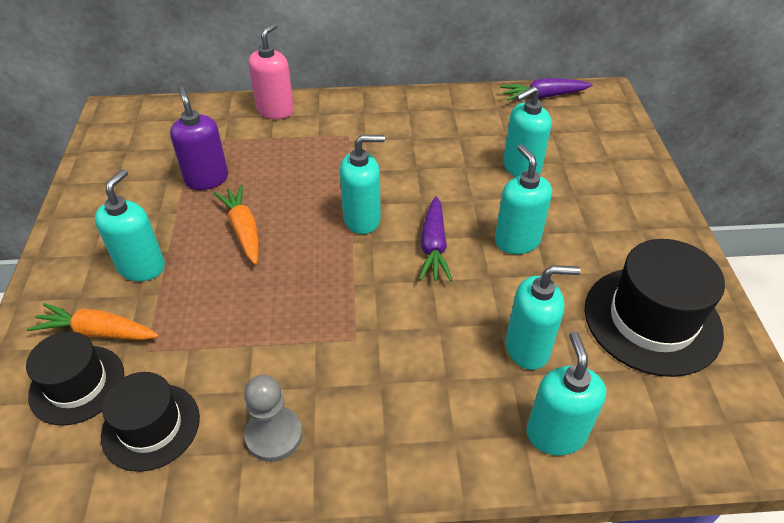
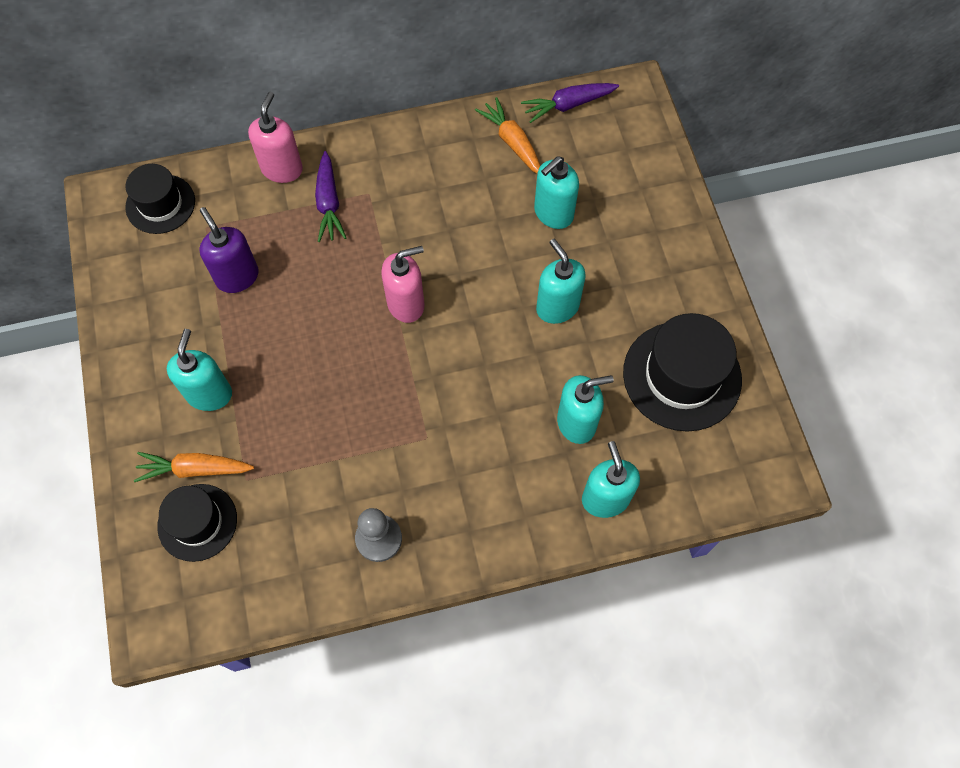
camera: 10 degrees left, 20 degrees up
(151, 426) = (275, 548): black hat -> black hat (160, 204)
(243, 230) = (294, 335): orange carrot -> orange carrot (512, 142)
(362, 219) = (406, 304): turquoise soap dispenser -> pink soap dispenser
(433, 246) = (480, 326): purple carrot -> purple carrot (329, 203)

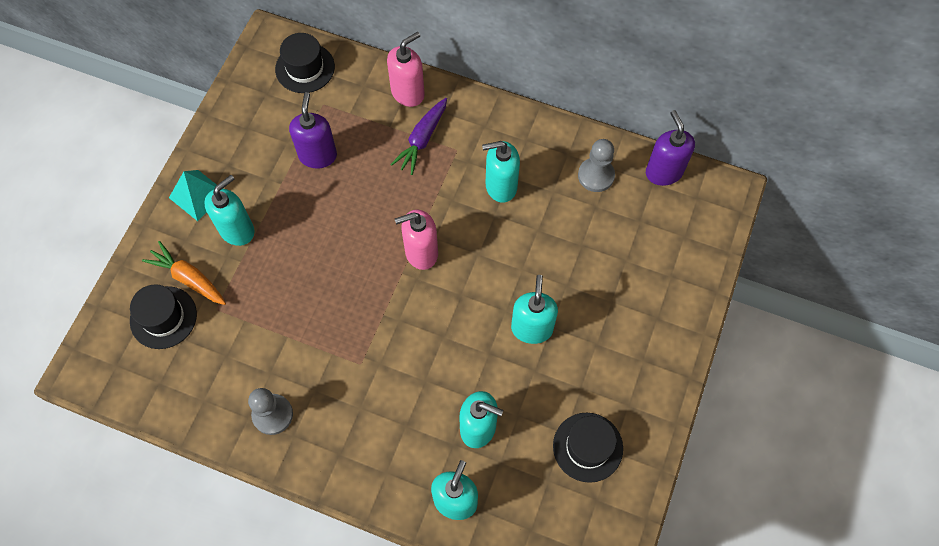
camera: 35 degrees right, 0 degrees up
(142, 386) = (197, 195): none -> turquoise pyramid
(406, 304) = (421, 252): pink soap dispenser -> pink soap dispenser turned 150 degrees clockwise
(512, 142) = (596, 175): orange carrot -> grey pawn
(553, 213) = (585, 252): turquoise soap dispenser -> turquoise soap dispenser (500, 186)
(568, 105) = (663, 172): purple carrot -> purple soap dispenser
(682, 376) = (587, 447): black hat -> black hat, size x0.63

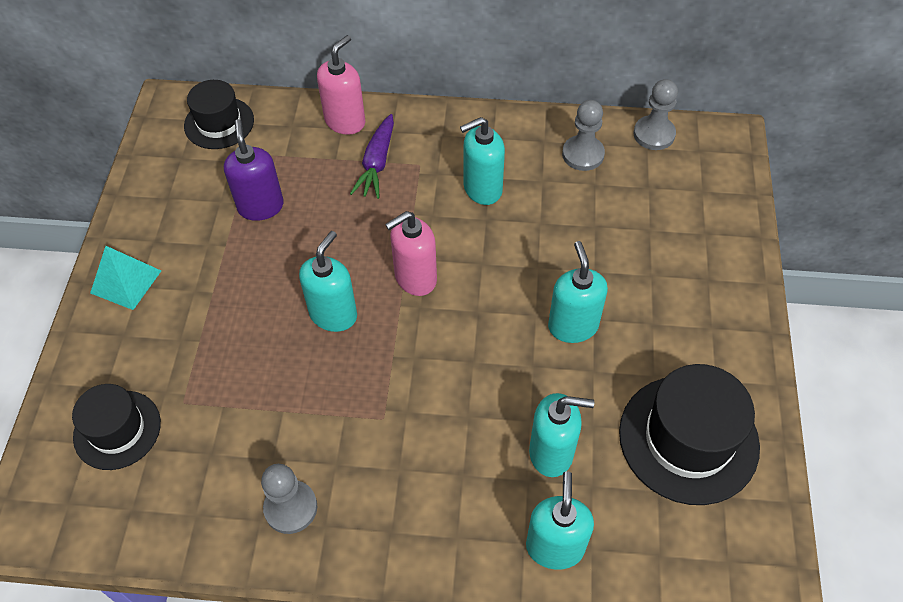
camera: 15 degrees left, 10 degrees down
(189, 278) = (139, 376): orange carrot -> none
(237, 230) = (185, 308): turquoise soap dispenser -> turquoise soap dispenser (333, 314)
(587, 447) = (688, 439): black hat -> black hat, size x1.59
(663, 172) = (654, 134): purple soap dispenser -> grey pawn

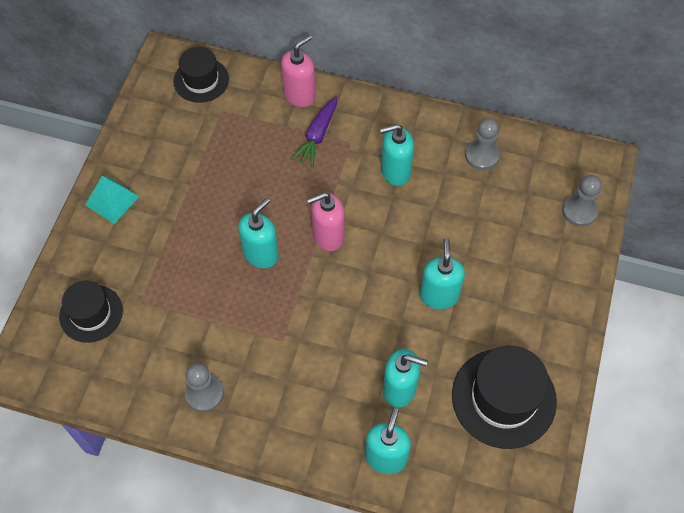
camera: 10 degrees right, 5 degrees up
(260, 206) = (221, 156): purple soap dispenser -> none
(654, 134) = (543, 148): grey pawn -> grey pawn (579, 211)

